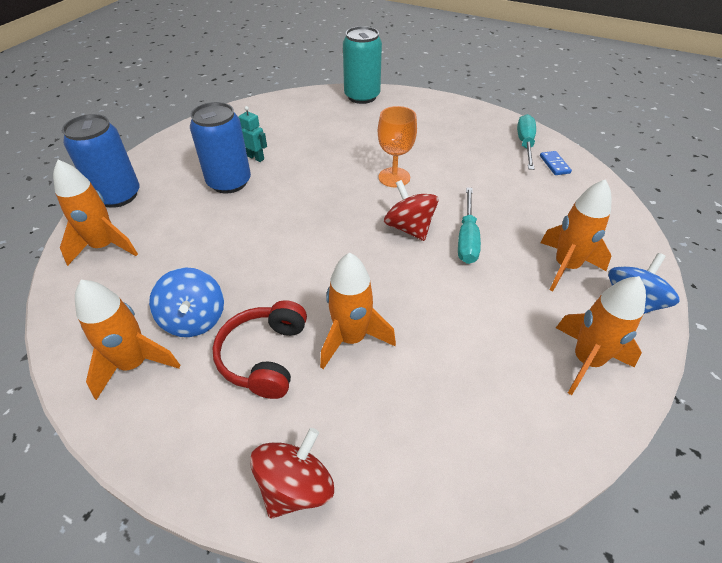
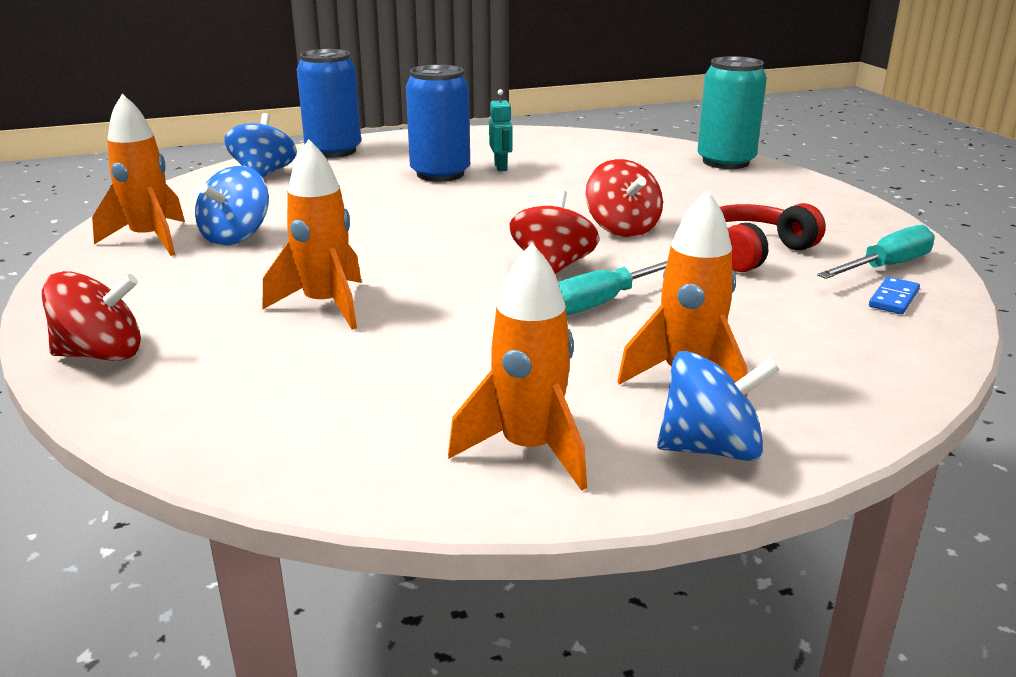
camera: 45 degrees right, 20 degrees down
(105, 247) = (264, 174): orange rocket -> blue spinning top
(264, 356) = (237, 280): red headphones -> red headphones (753, 252)
(394, 177) = (622, 228): orange goblet -> red spinning top

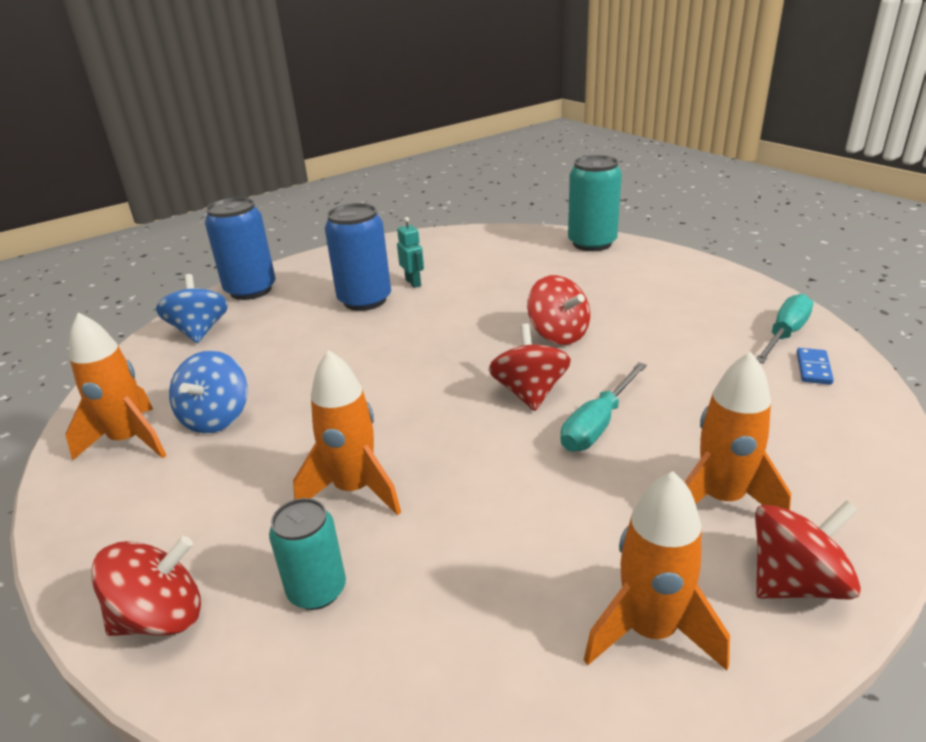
camera: 15 degrees left, 5 degrees up
(242, 363) = (317, 590): none -> turquoise can
(711, 448) = (795, 582): blue spinning top -> red spinning top
(753, 252) = (677, 339): red headphones -> none

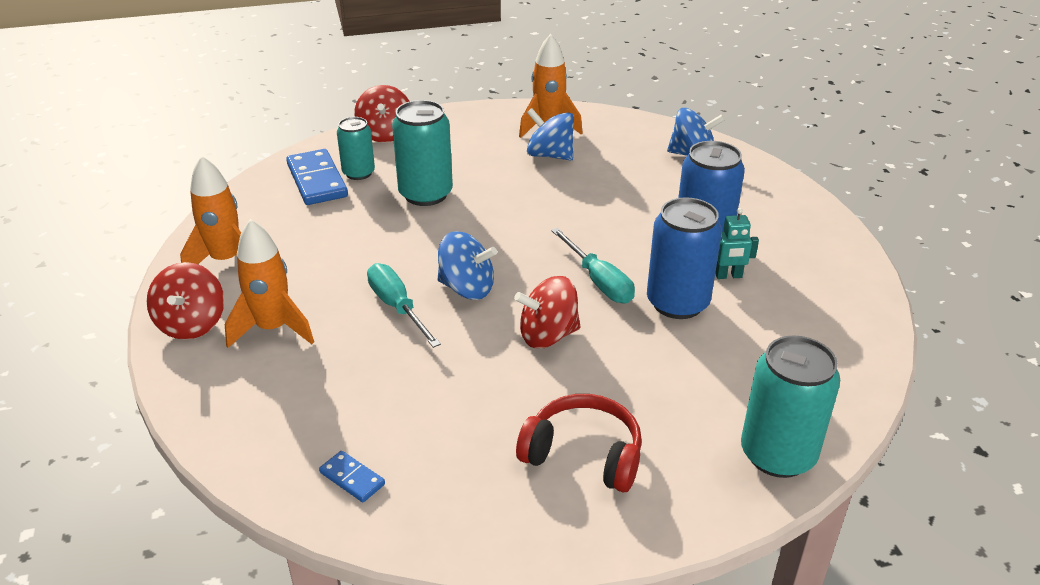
camera: 110 degrees right, 5 degrees up
(251, 290) = (766, 183): blue can -> blue can (677, 303)
(354, 489) = (425, 194): orange rocket -> turquoise can
(361, 637) = (317, 181): none -> blue domino
(529, 393) = (467, 288): red spinning top -> blue spinning top
(666, 293) = (583, 454): none -> red headphones
(784, 334) = (423, 499): turquoise screwdriver -> turquoise screwdriver (598, 281)

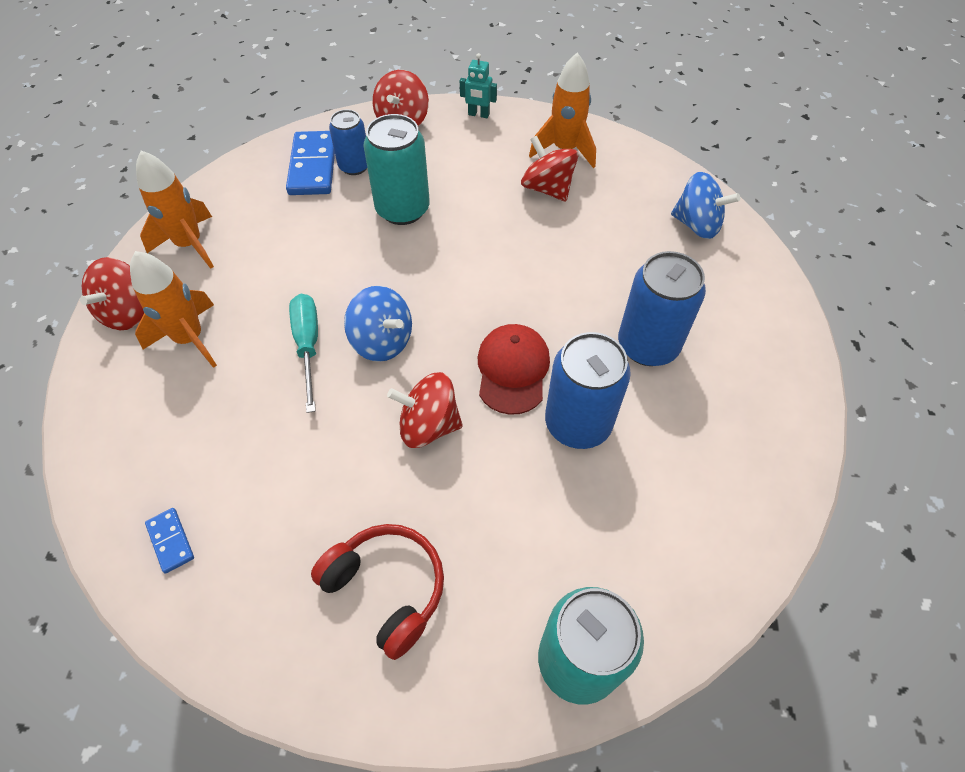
camera: 20 degrees right, 20 degrees up
(358, 173) = (354, 166): turquoise can -> blue can
(550, 155) = (547, 188): blue spinning top -> red spinning top
(598, 281) = (513, 370): turquoise screwdriver -> red cap
(728, 276) = (650, 403): turquoise robot -> turquoise robot (478, 114)

